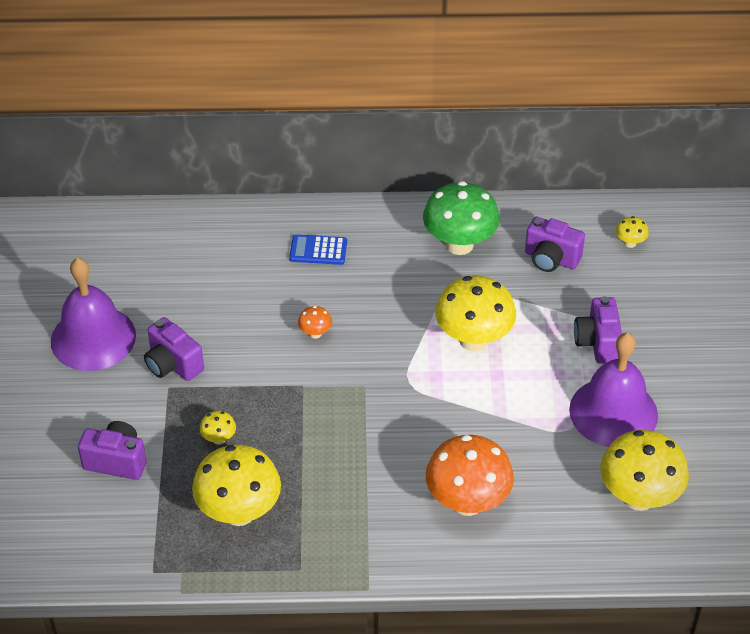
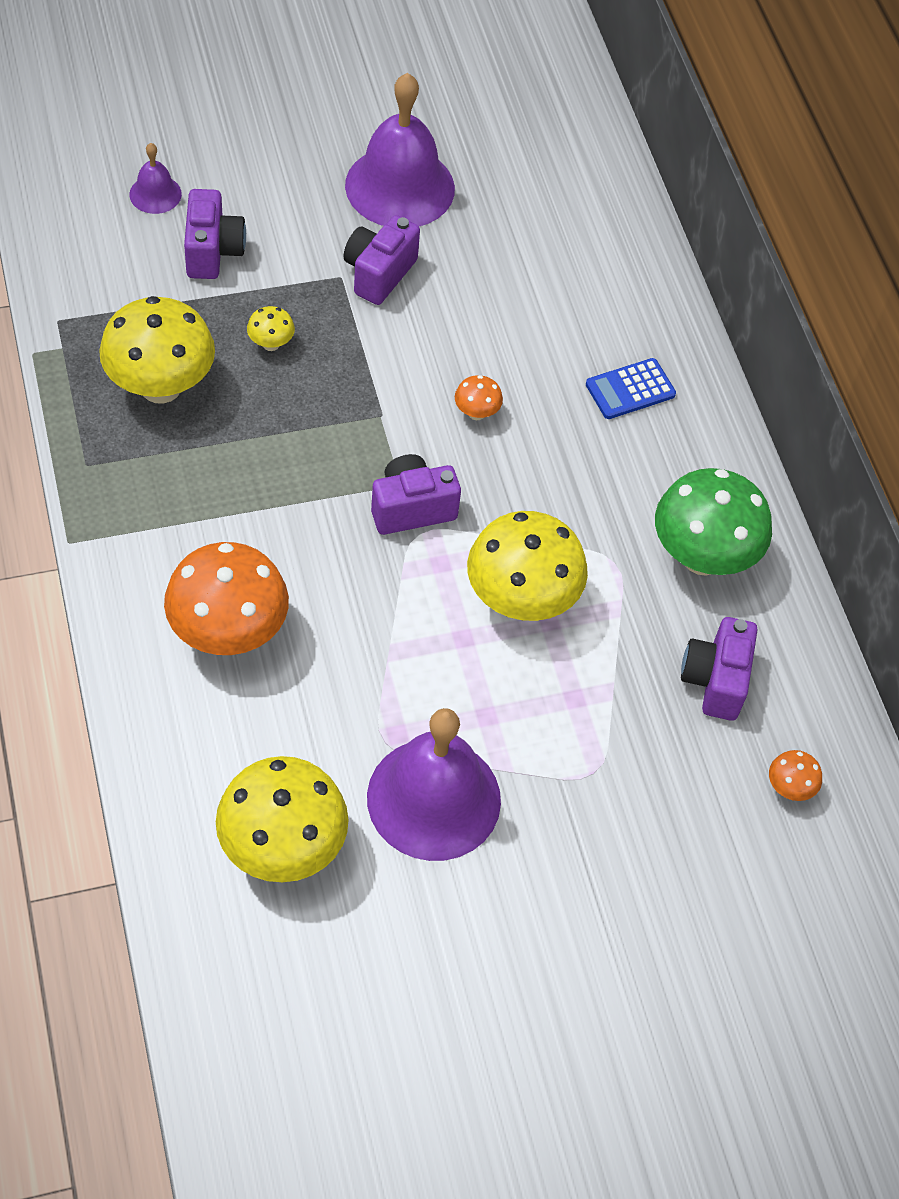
camera: 70 degrees right, 10 degrees up
(43, 490) = (155, 194): none -> purple bell
(318, 250) = (630, 389): blue calculator -> blue calculator turned 105 degrees counterclockwise
(597, 343) = (564, 763): purple camera -> purple camera (412, 508)
(630, 243) = (789, 788): yellow mushroom -> orange mushroom

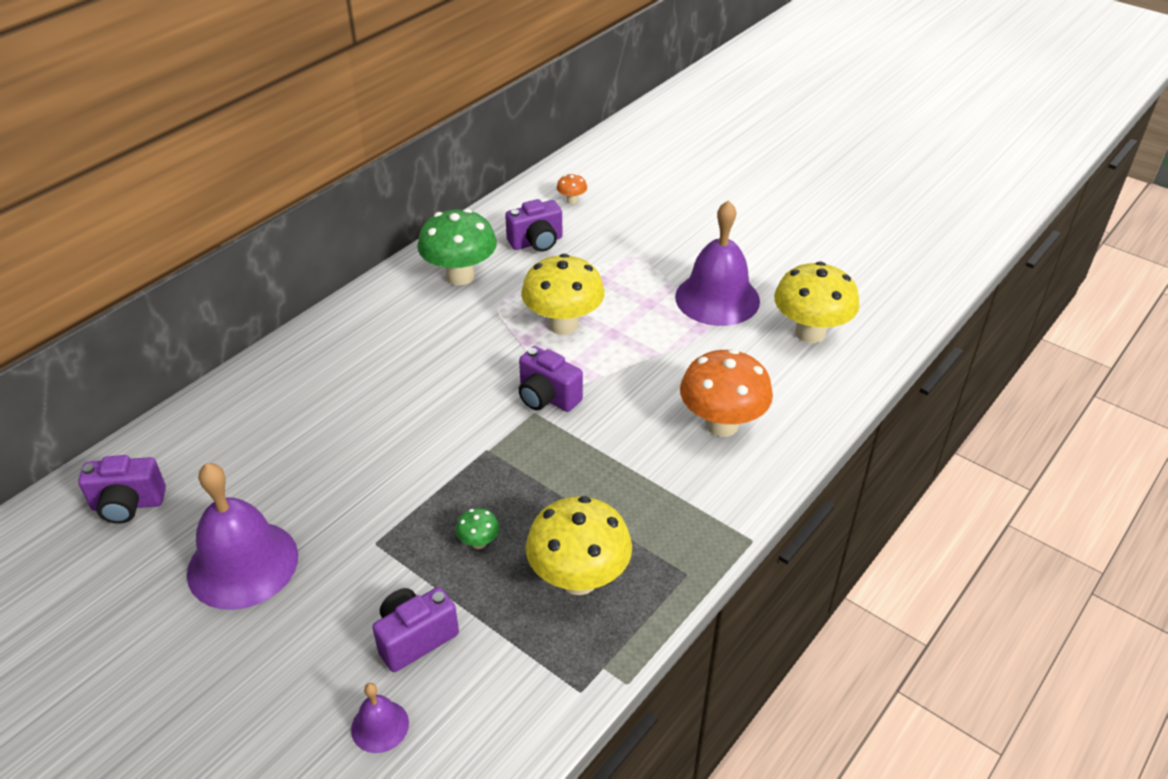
camera: 120 degrees left, 15 degrees down
(271, 344) = (479, 542): yellow mushroom -> green mushroom
(379, 273) = (353, 523): purple camera -> purple camera (128, 505)
(476, 413) = (441, 408): orange mushroom -> none
(630, 389) = (356, 353): blue calculator -> none

